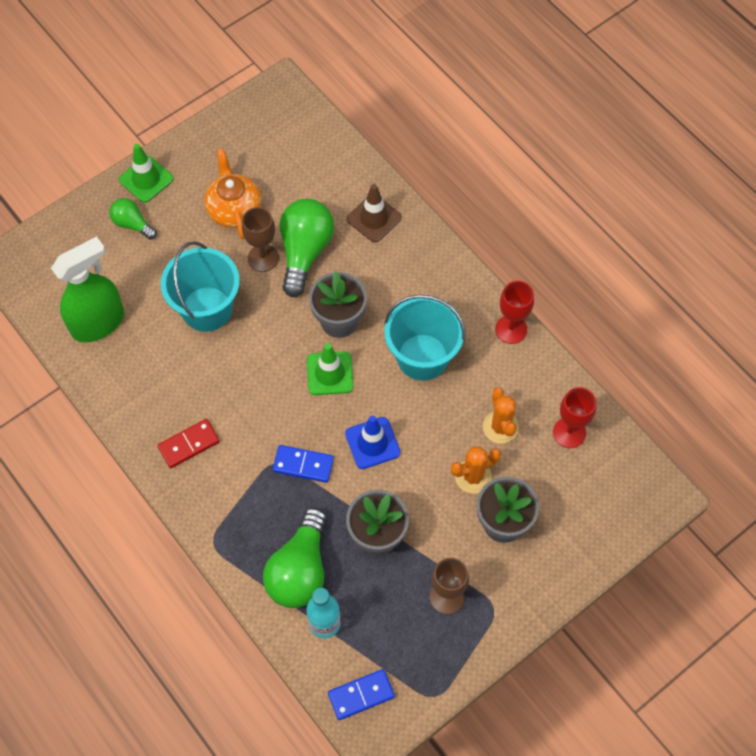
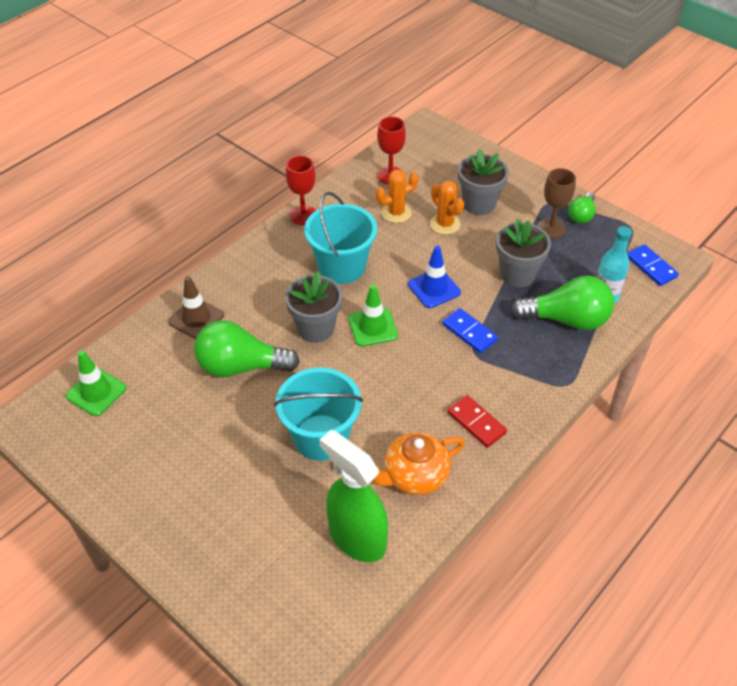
camera: 100 degrees left, 15 degrees down
(132, 224) = (220, 532): green light bulb -> green light bulb (581, 215)
(146, 179) = (156, 532): green traffic cone -> green traffic cone (96, 392)
(234, 209) = (193, 436): orange teapot -> orange teapot (414, 476)
(263, 258) = (252, 400): brown goblet -> none
(303, 465) = (469, 332): blue domino -> blue domino turned 45 degrees counterclockwise

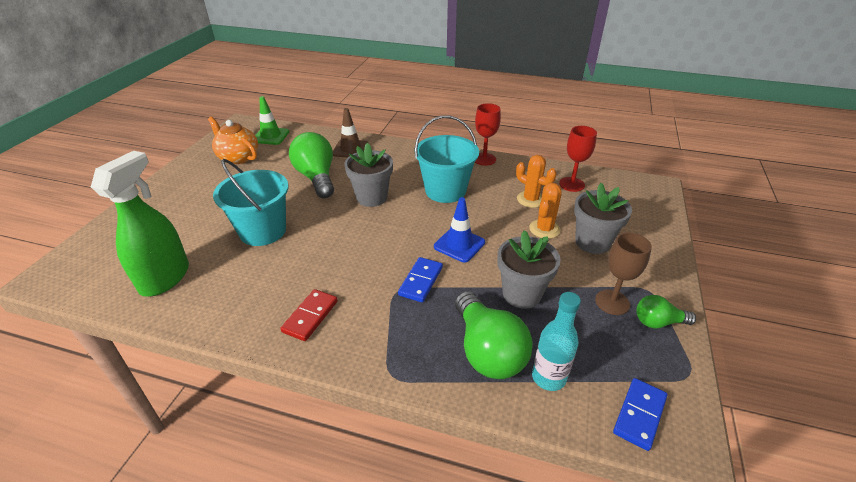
camera: 65 degrees right, 10 degrees down
(373, 327) = (390, 224): green traffic cone -> none
(414, 476) = (235, 293): orange teapot -> orange teapot (238, 157)

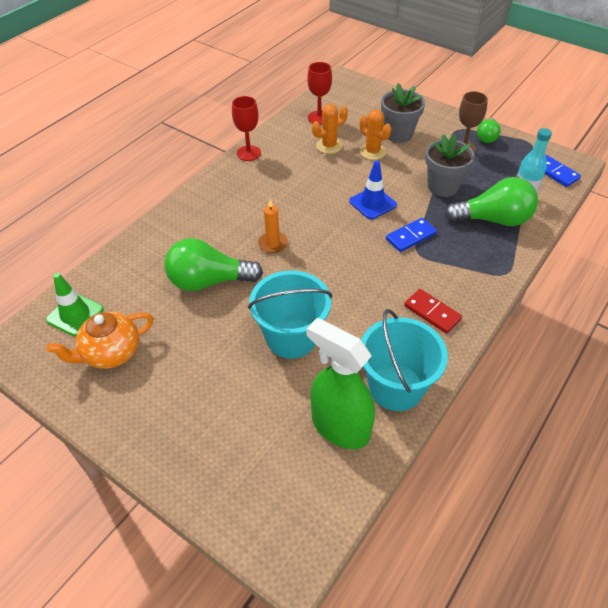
camera: 70 degrees left, 10 degrees up
(350, 149) = (163, 244): brown traffic cone -> none
(372, 197) = (273, 244): grey flower pot -> orange candle
(421, 281) = (410, 236): blue domino -> blue domino turned 75 degrees counterclockwise
(445, 191) = (288, 191): turquoise bucket -> turquoise bucket (396, 387)

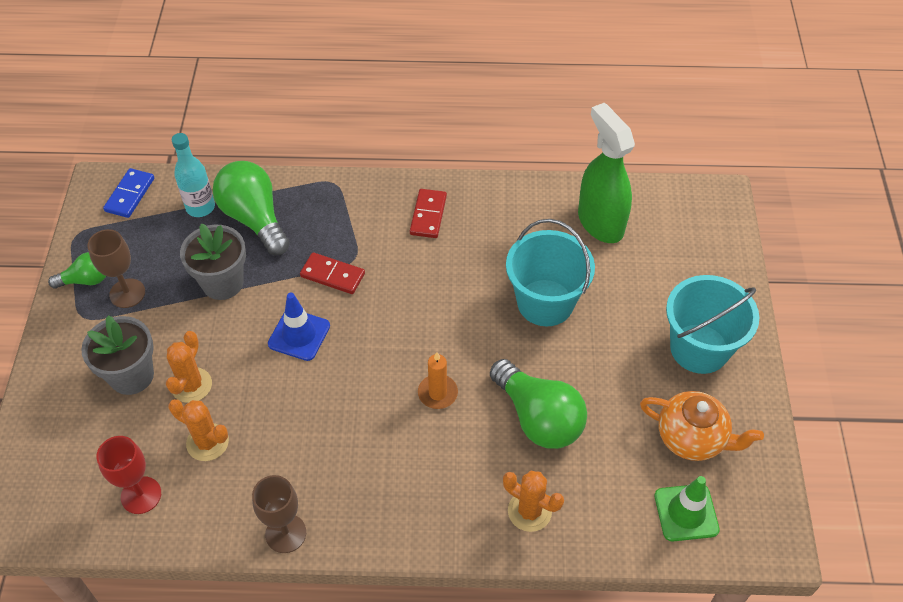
camera: 125 degrees left, 5 degrees up
(158, 244) = (529, 511): none -> orange cactus
(248, 153) = (285, 533): red goblet -> brown goblet
(340, 427) = (600, 222): green spray bottle -> green spray bottle turned 150 degrees clockwise
(396, 387) = (531, 205): turquoise bucket -> turquoise bucket (699, 348)
(410, 236) = (332, 275): blue domino -> red domino

